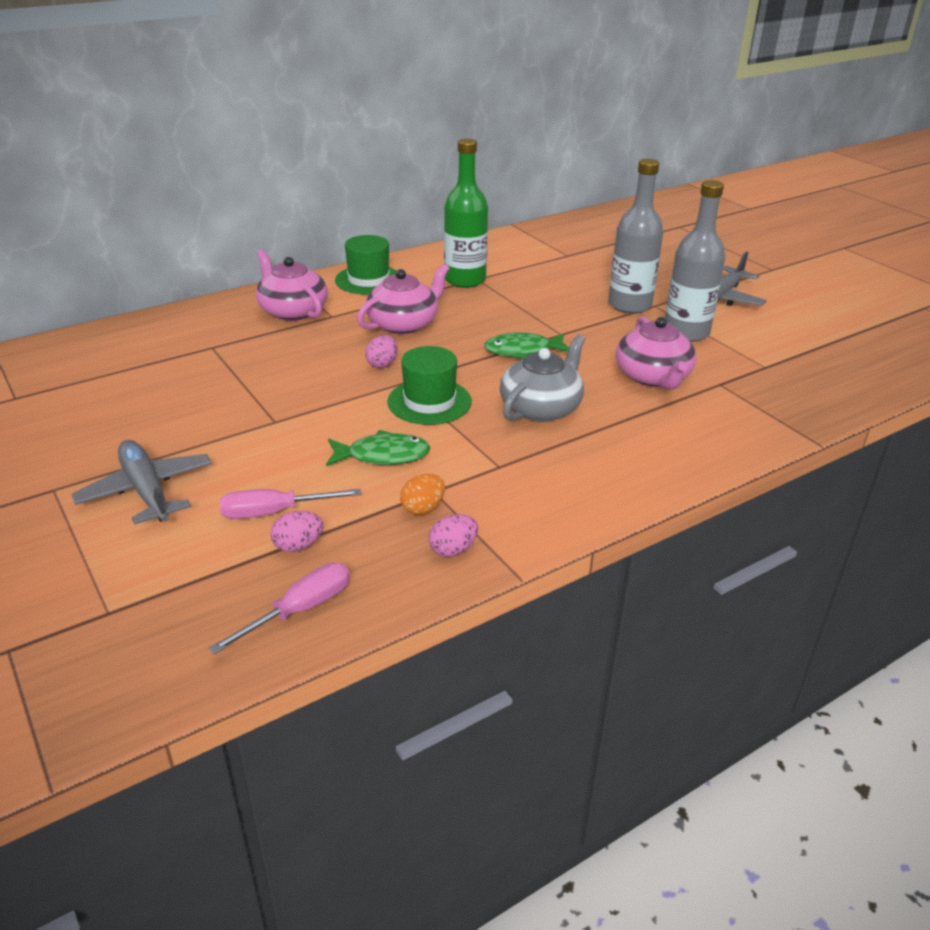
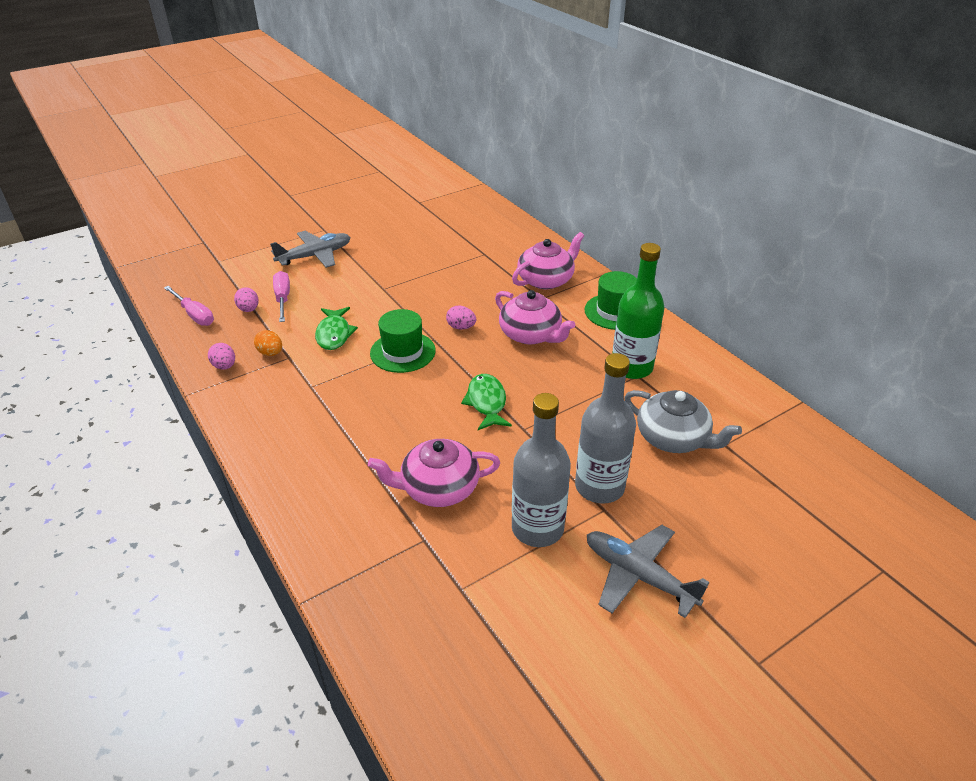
camera: 90 degrees right, 5 degrees up
(541, 408) = (388, 410): grey teapot -> grey teapot (673, 438)

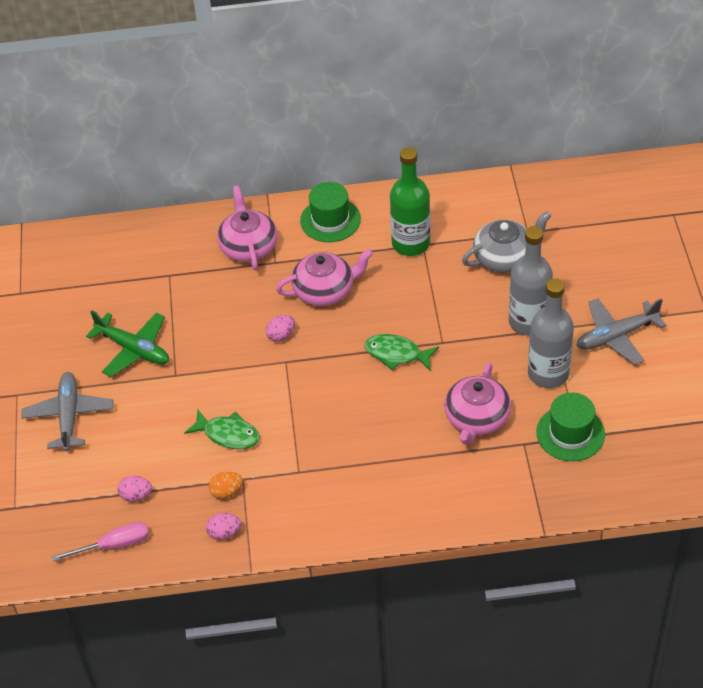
camera: 60 degrees left, 10 degrees up
(283, 298) = (135, 462): pink screwdriver -> none
(397, 262) = (134, 349): none -> green plane
(403, 352) = (290, 390): green hat -> green hat (570, 433)

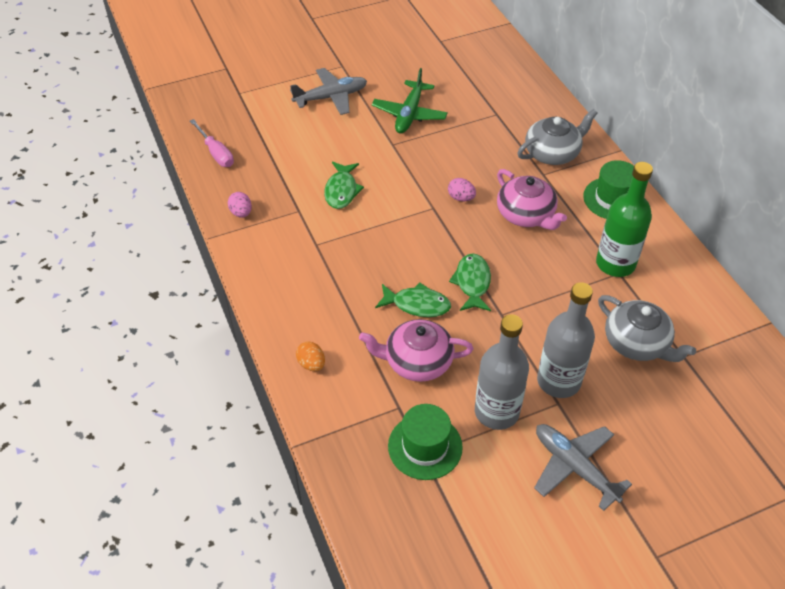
camera: 70 degrees right, 0 degrees up
(136, 496) = (265, 153): pink egg -> none
(226, 492) = (282, 204): orange egg -> orange egg (311, 364)
(248, 246) = (552, 153): pink teapot -> grey teapot
(409, 403) = (417, 304): none -> green fish

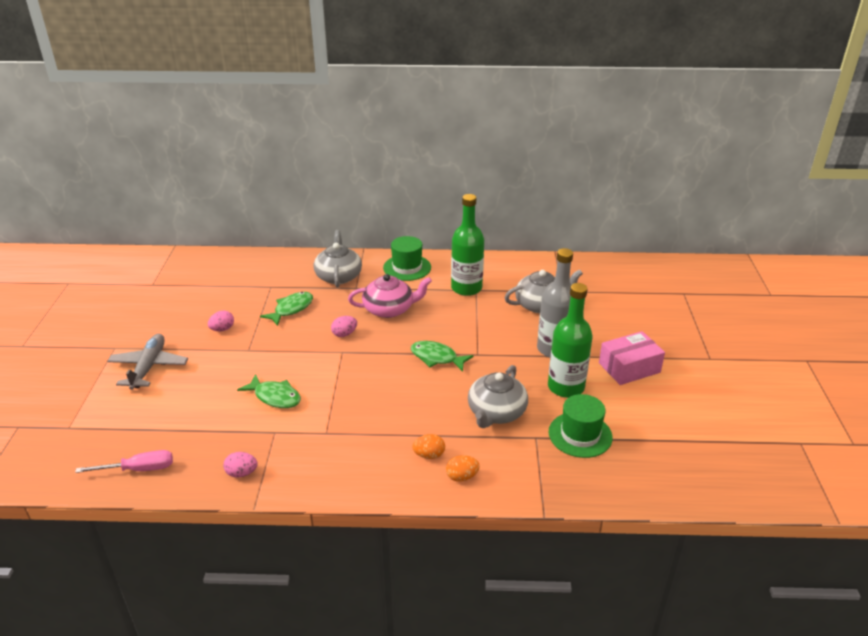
camera: 65 degrees left, 15 degrees down
(327, 329) = (429, 455): none -> orange egg
(409, 114) = (222, 329): green plane -> pink egg
(417, 304) = (438, 394): green fish -> green fish (291, 309)
(417, 361) = (496, 412): pink teapot -> grey teapot
(496, 412) = (566, 387): grey bottle -> green bottle
(574, 467) = (629, 368): grey plane -> pink box

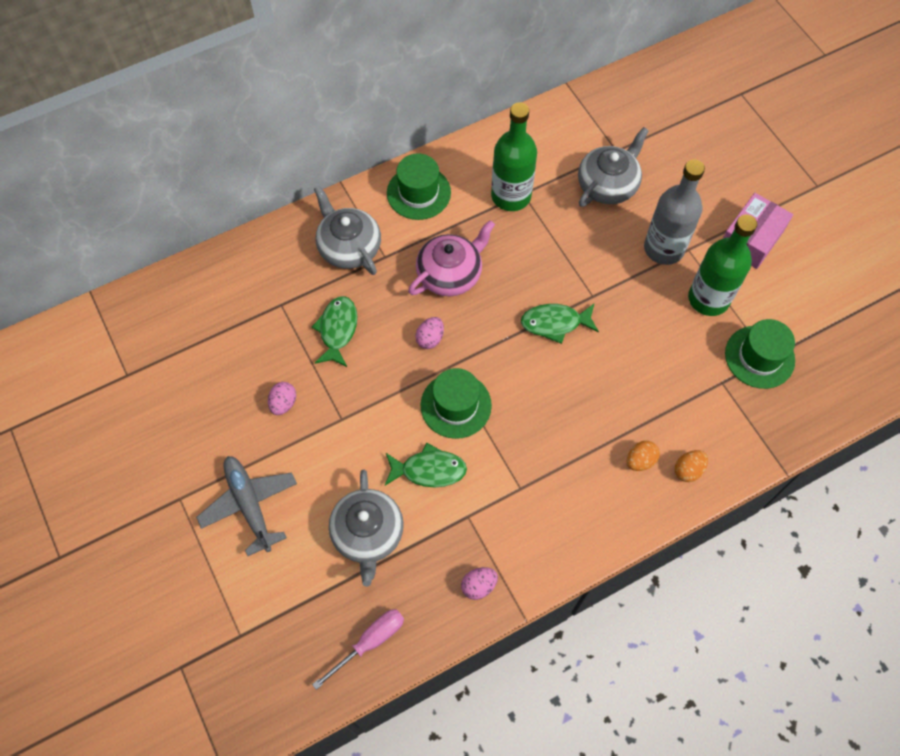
camera: 30 degrees left, 30 degrees up
(327, 372) = (456, 405): none -> green hat
(496, 412) = (665, 369): grey teapot -> grey teapot (368, 533)

